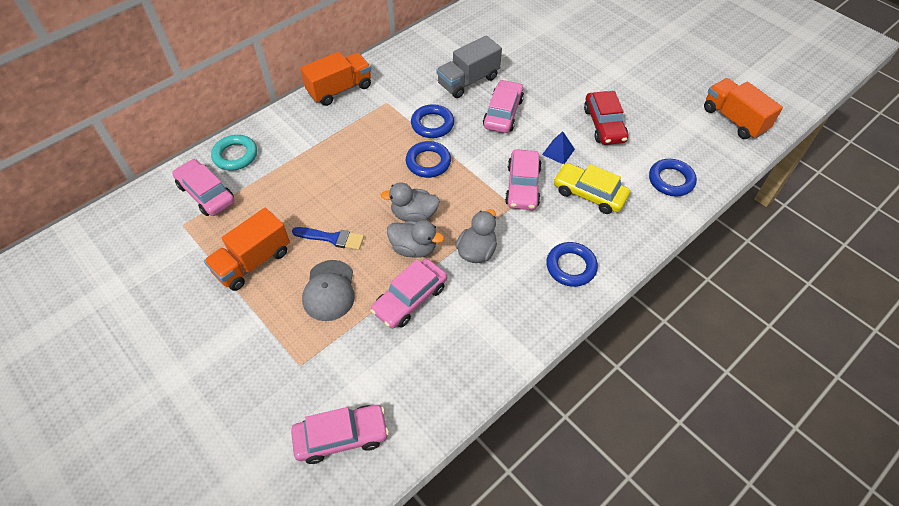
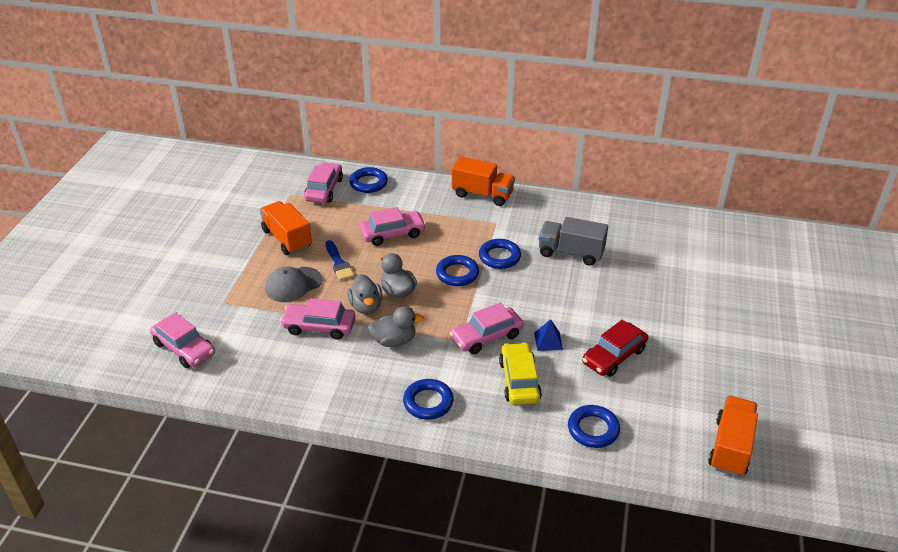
camera: 55 degrees right, 15 degrees down
(235, 155) = (368, 183): turquoise ring -> blue ring
(253, 262) = (287, 239): orange truck -> orange truck turned 45 degrees clockwise
(503, 113) = (556, 289): pink car -> pink car (392, 234)

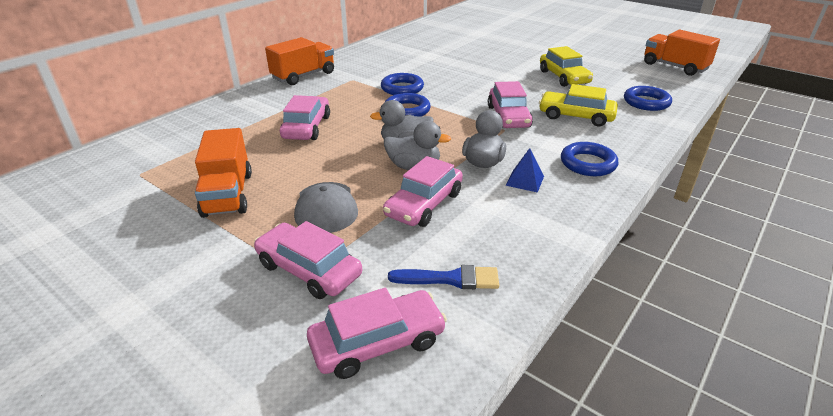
camera: 65 degrees left, 5 degrees down
(287, 239) = (228, 194): orange truck -> orange truck turned 90 degrees counterclockwise
(324, 189) = (167, 149): pink car -> pink car (309, 270)
(339, 263) = (319, 168): blue brush -> blue brush (450, 279)
(368, 183) = (199, 122): blue ring -> none
(548, 341) = (531, 94): blue pyramid -> blue pyramid (525, 180)
(571, 253) = (426, 63): grey truck -> none
(614, 356) = (563, 77): red car -> yellow car

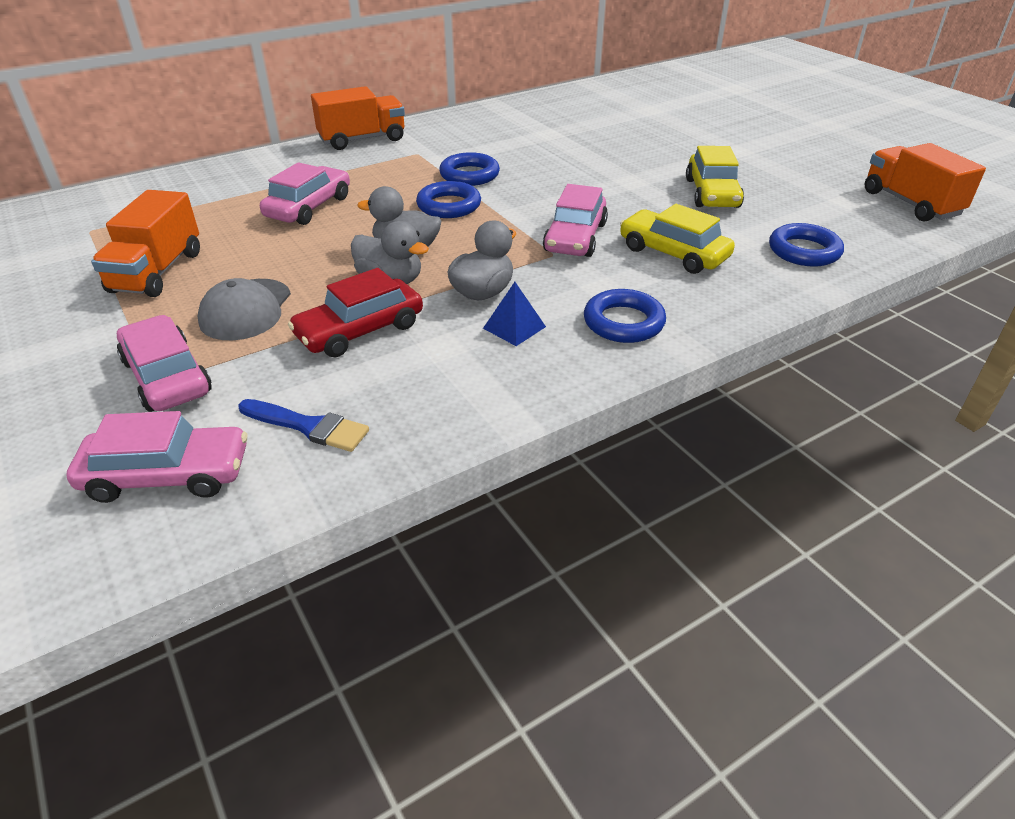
camera: 20 degrees right, 5 degrees up
(424, 204) = (360, 330): pink car -> red car

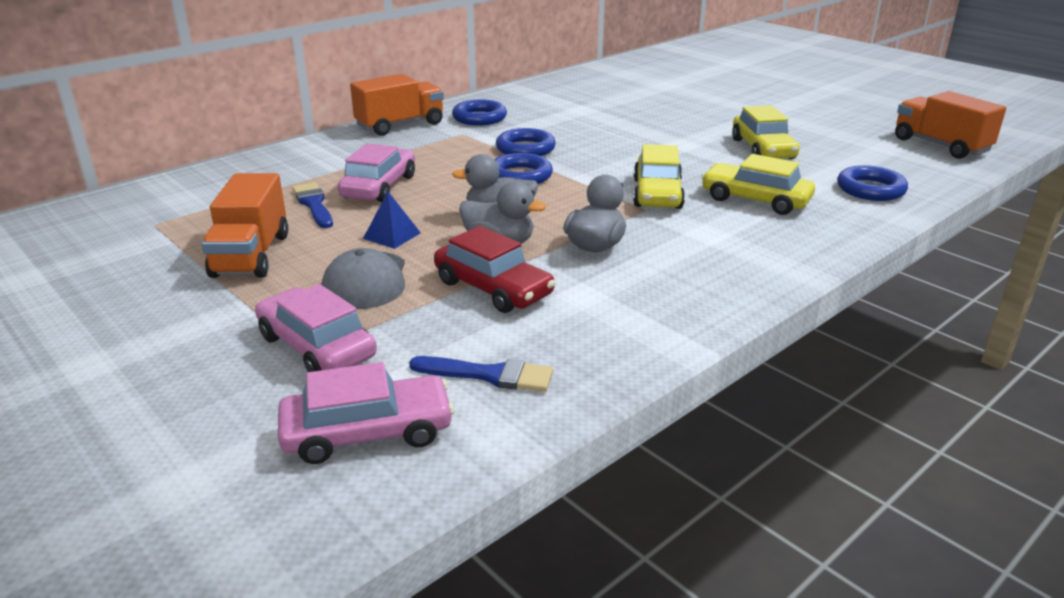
camera: 10 degrees left, 10 degrees down
(239, 221) = (313, 204): none -> blue brush
(360, 330) = (493, 288): red car -> red car turned 90 degrees counterclockwise
(514, 327) = (642, 272): blue pyramid -> blue pyramid (392, 235)
(575, 237) = (657, 194): pink car -> yellow car
(623, 322) = (742, 259): blue ring -> blue ring (479, 118)

